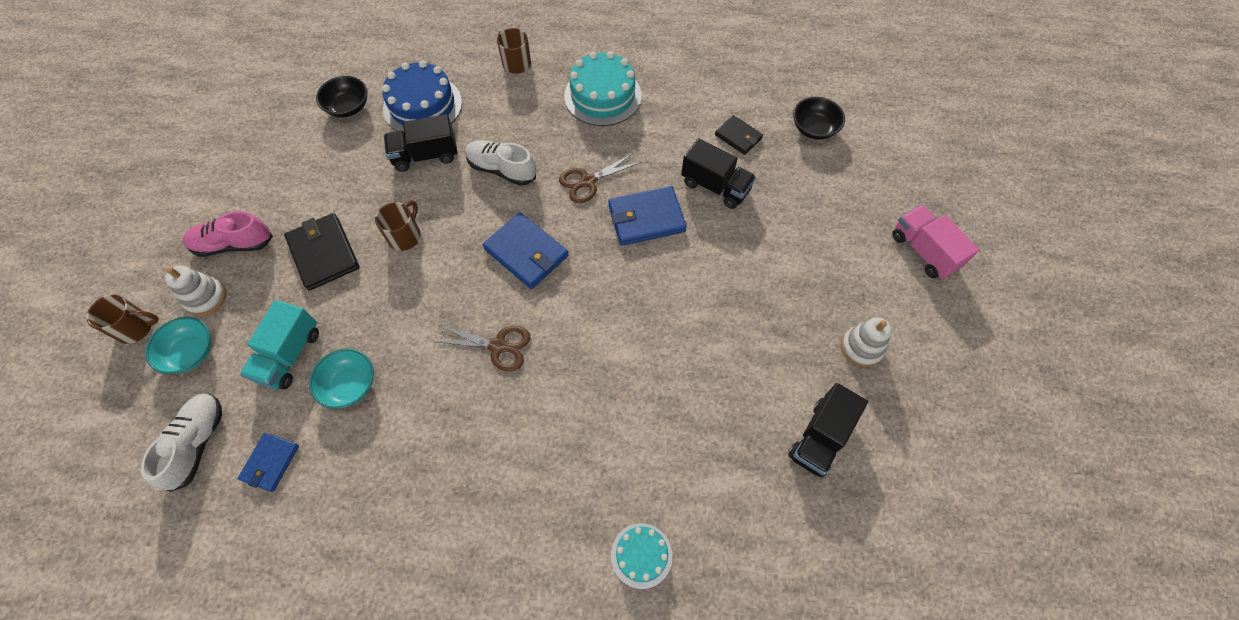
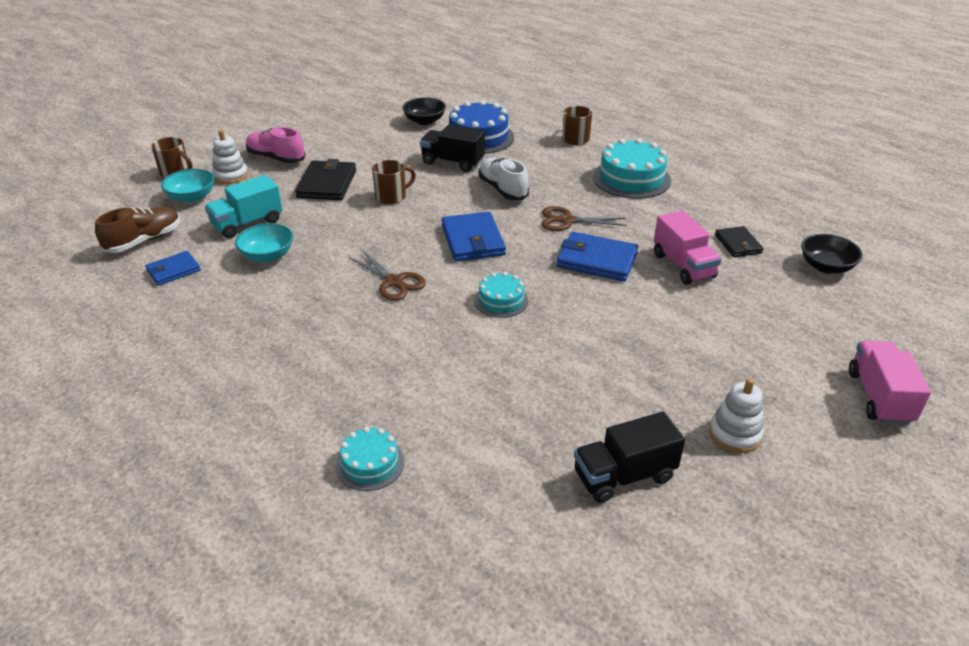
camera: 35 degrees right, 25 degrees down
(197, 443) = (144, 241): white shoe -> brown shoe
(606, 313) = (501, 300): none -> turquoise cake
(715, 186) = (683, 266): black truck -> pink truck

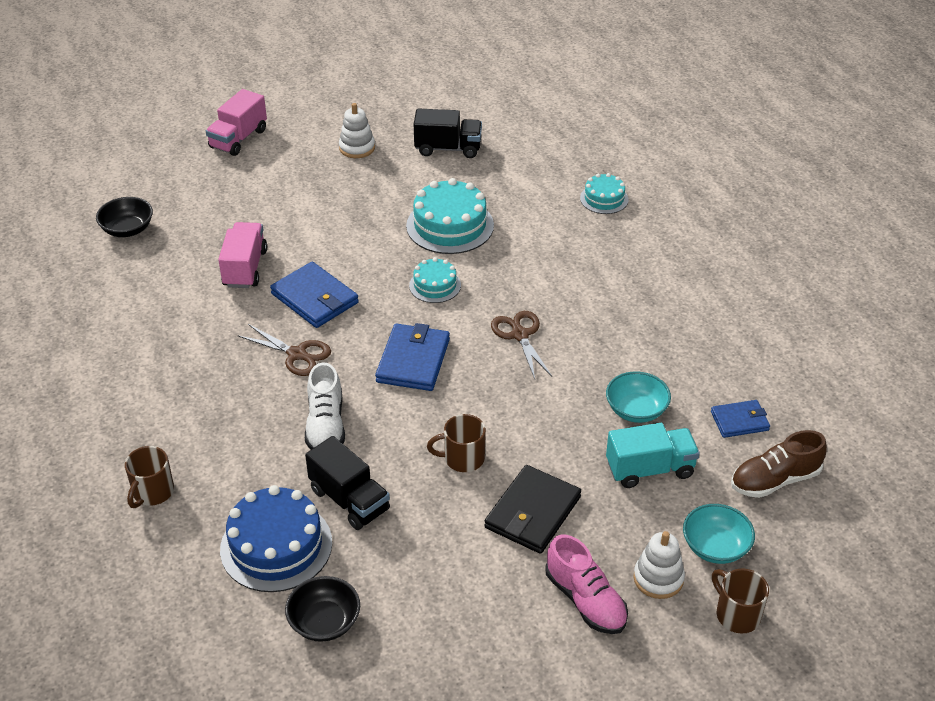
camera: 155 degrees left, 5 degrees up
(631, 178) = (166, 392): turquoise cake -> turquoise cake (450, 225)
(738, 244) = (168, 273): black wallet -> none

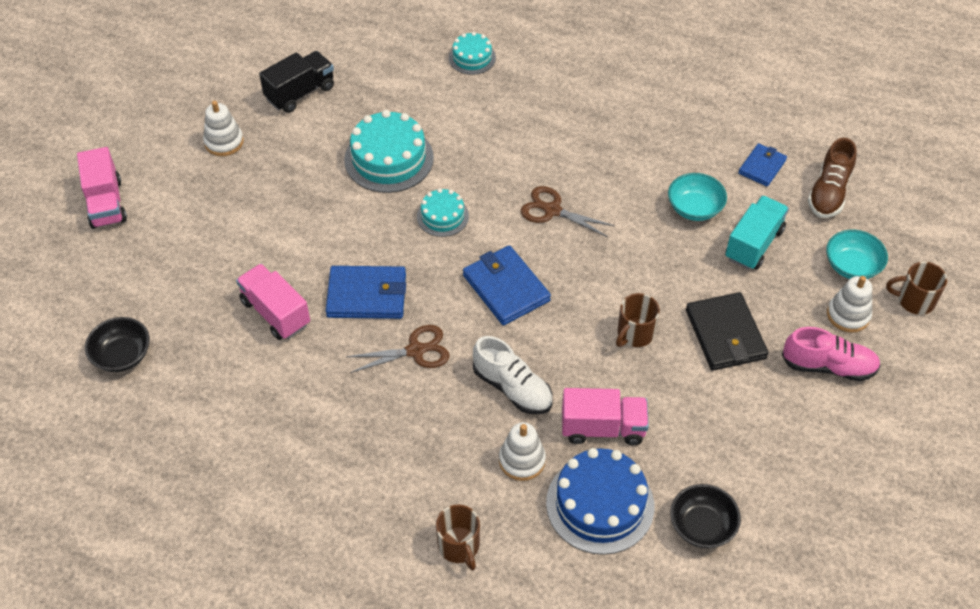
camera: 45 degrees left, 10 degrees up
(266, 475) = (522, 460): none -> white stacking toy
(349, 500) = (603, 428): black truck -> pink truck

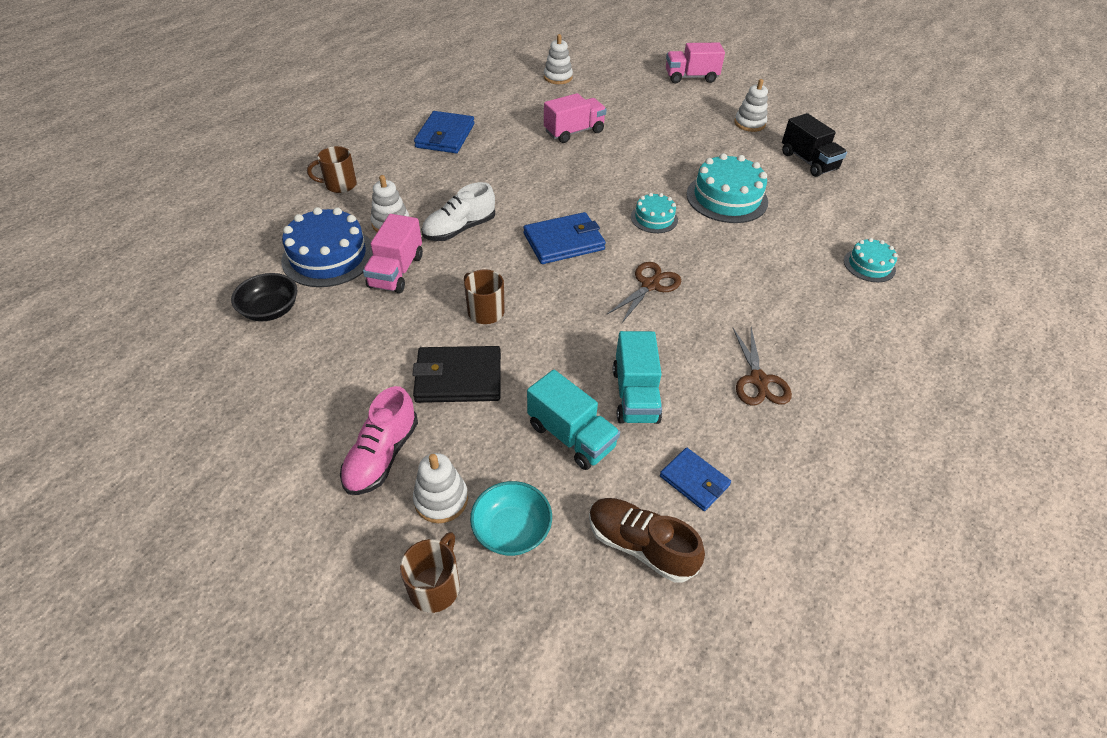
camera: 100 degrees right, 5 degrees down
(122, 355) = (558, 77): black bowl -> white stacking toy
(367, 295) = (578, 171): blue wallet -> blue wallet (445, 136)
(415, 351) = (516, 187): brown scissors -> brown scissors (758, 380)
(694, 208) = (635, 395): turquoise bowl -> turquoise truck

